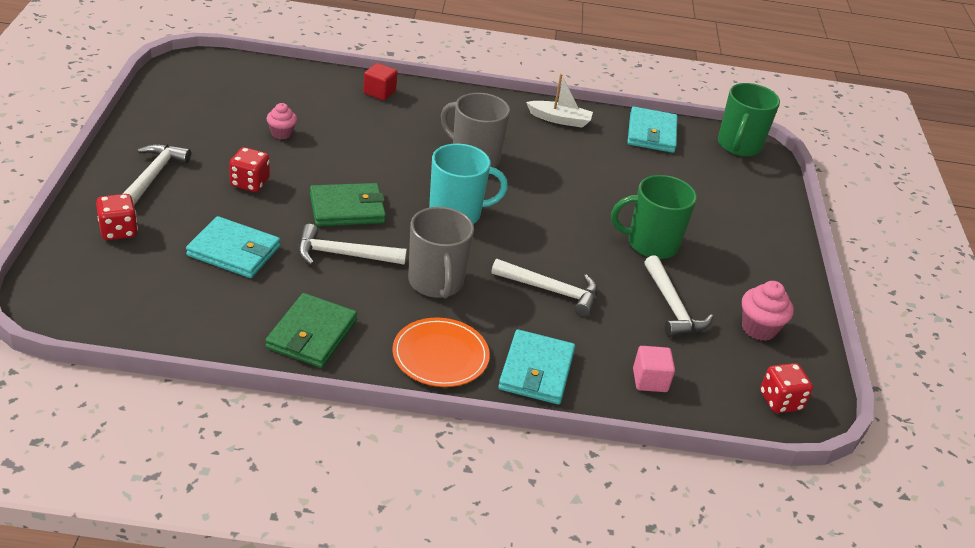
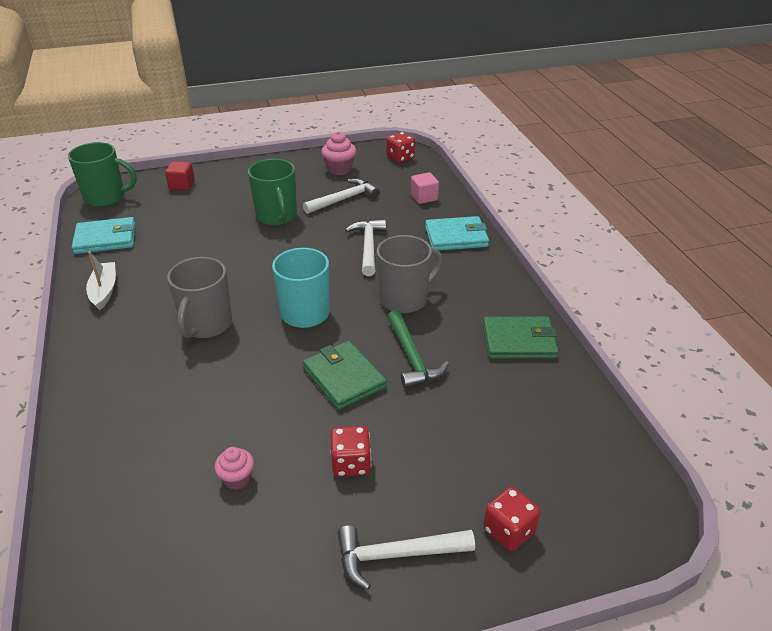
camera: 105 degrees left, 0 degrees up
(234, 251) = (464, 427): turquoise wallet -> none
(343, 255) = (412, 357): white hammer -> green hammer
(379, 92) = (99, 429): red cube -> red cube (182, 185)
(440, 355) = (480, 277): orange plate -> none

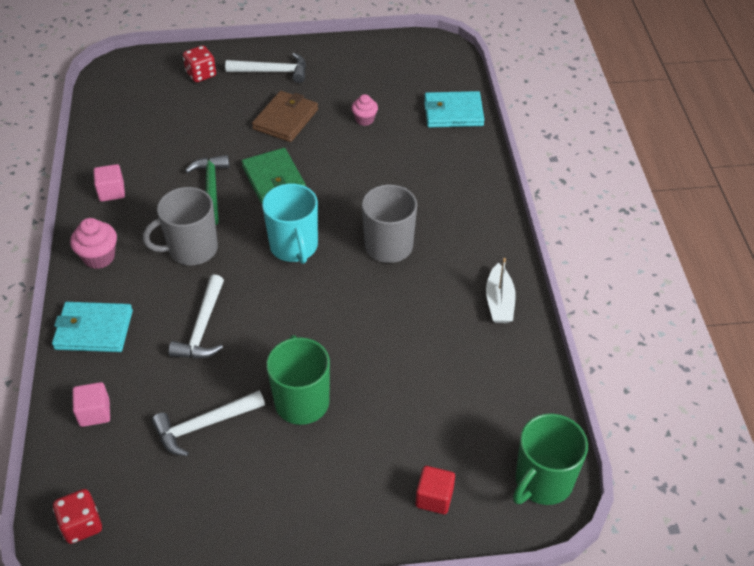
camera: 170 degrees left, 10 degrees up
(105, 239) = (519, 388): turquoise wallet -> turquoise wallet (453, 112)
(106, 197) = (542, 482): green mug -> green mug turned 60 degrees counterclockwise
(339, 169) = (189, 505): pink cupcake -> pink cupcake (99, 257)
(351, 463) = (285, 119): red dice -> brown wallet
(519, 341) = (111, 192): green wallet -> pink cube

